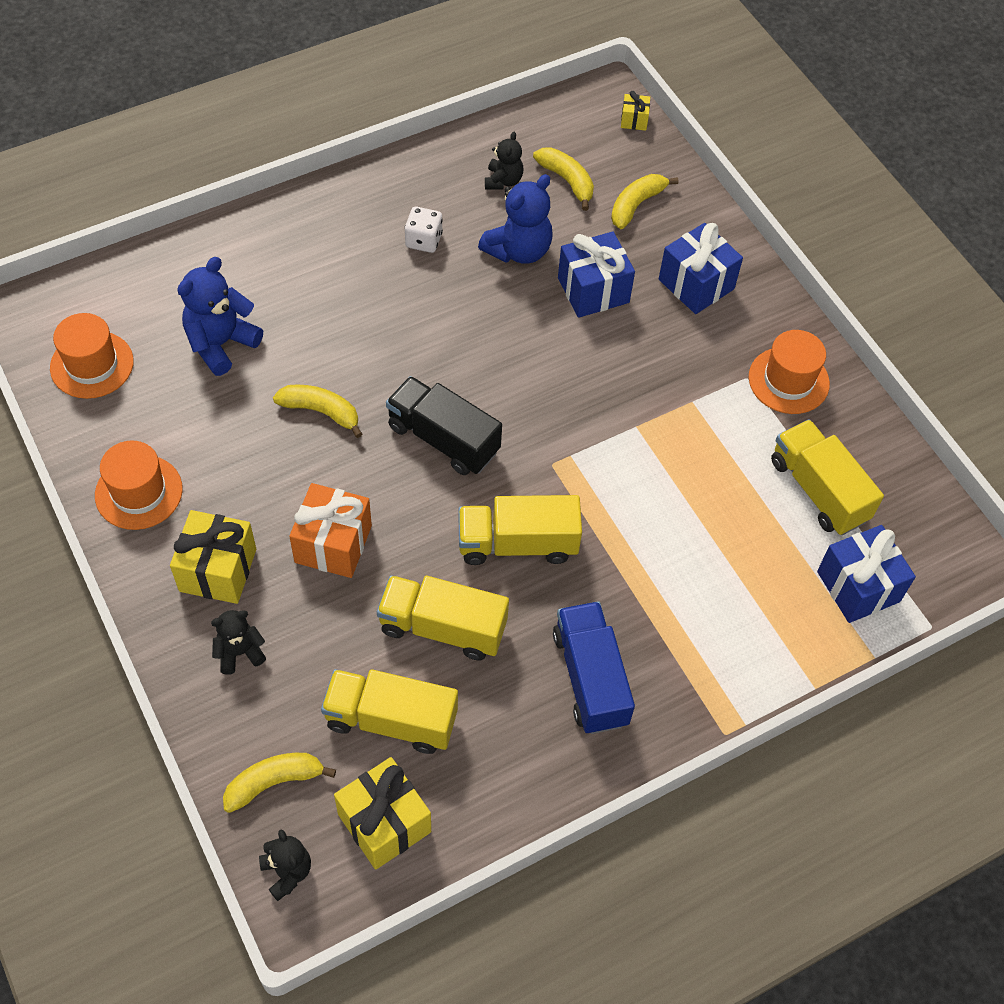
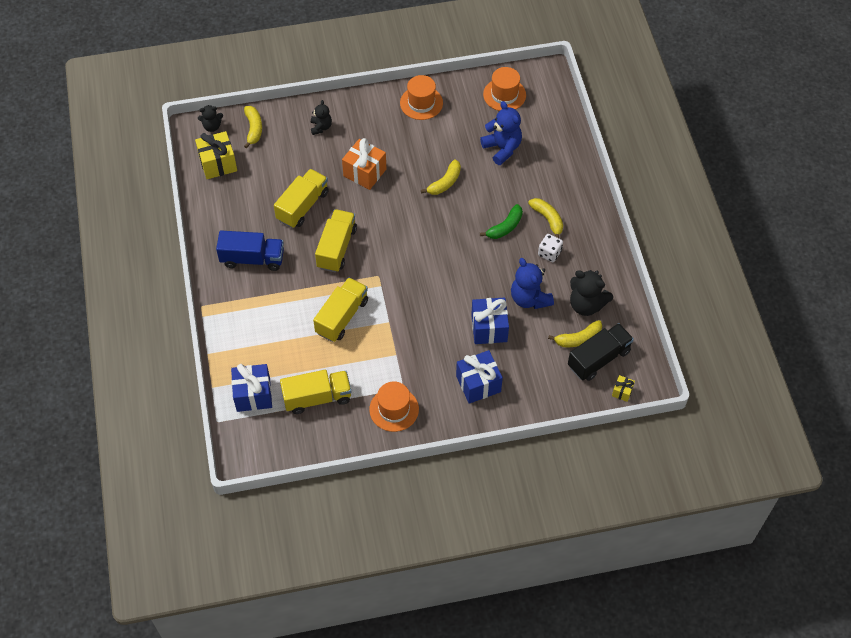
camera: 110 degrees right, 0 degrees up
(218, 570) = (367, 126): yellow gift -> none
(391, 307) = (505, 227): none -> green banana
(391, 720) = (264, 176): yellow truck -> yellow truck (342, 317)
(443, 439) = (410, 231): black truck -> black truck (599, 359)
(503, 181) = (586, 304): black teddy bear -> black teddy bear, size x1.68
(636, 205) = (549, 371): yellow banana -> yellow banana (548, 219)

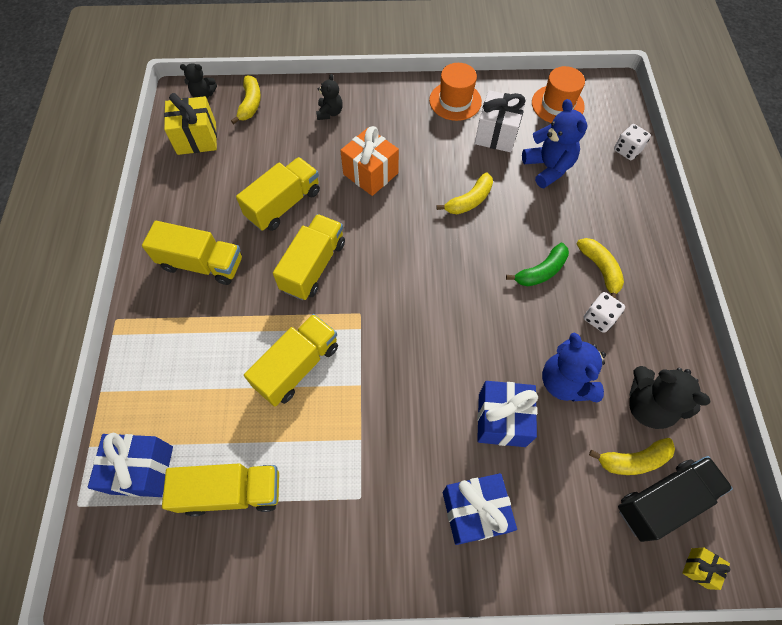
camera: 10 degrees right, 5 degrees up
(252, 259) = (202, 264): blue truck -> yellow truck
(394, 409) = (340, 533): orange hat -> none
(458, 126) = (496, 134): none -> white gift
(562, 125) = (627, 150): none -> white dice

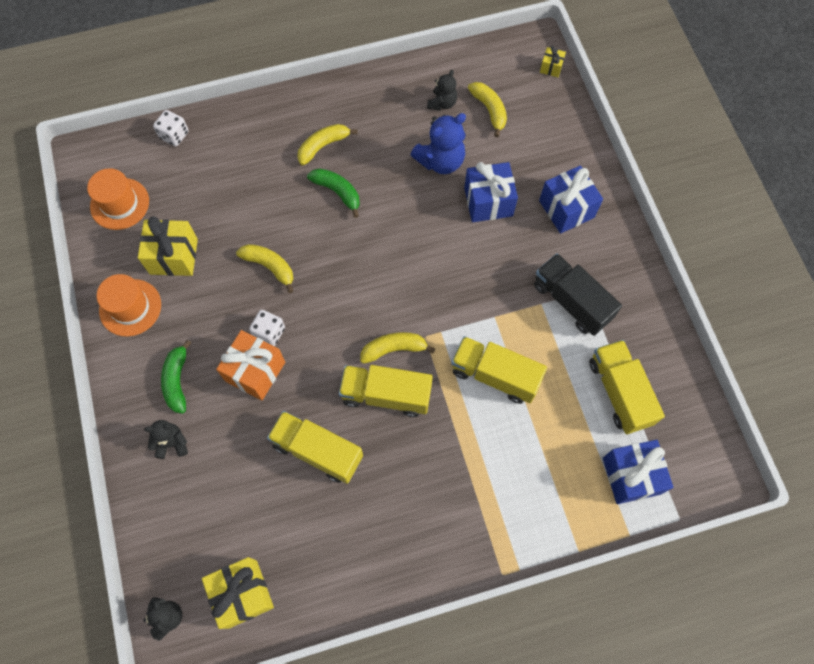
camera: 105 degrees left, 5 degrees up
(202, 264) = (414, 511): yellow truck -> none
(250, 104) = (174, 547): yellow banana -> yellow banana (394, 349)
(380, 122) = (177, 381): none -> green banana
(496, 134) = (174, 256): white gift -> yellow gift
(548, 168) = (211, 202): blue teddy bear -> none
(599, 318) = (373, 143): white dice -> white dice (269, 333)
(648, 405) = (442, 103): black teddy bear -> black teddy bear, size x0.59
(663, 501) = (513, 90): black truck -> black truck (571, 301)

